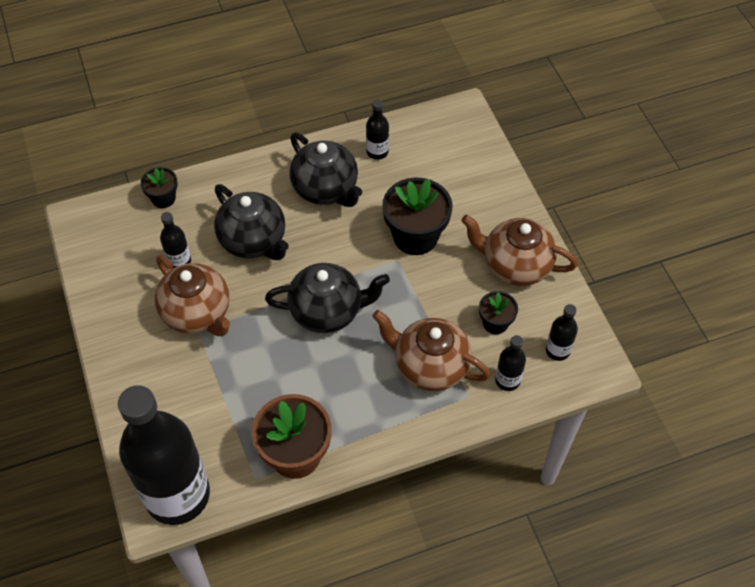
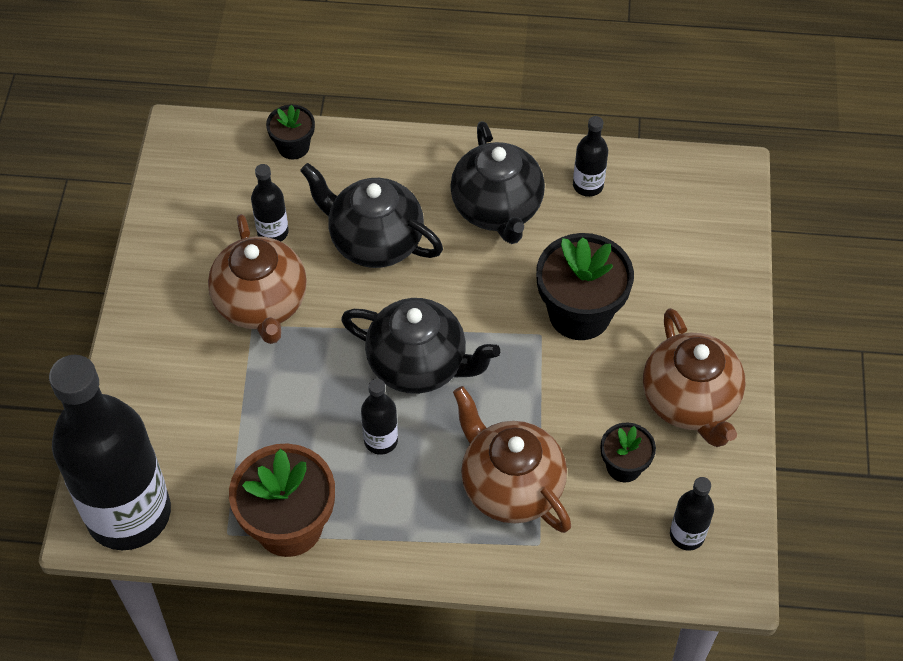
camera: 25 degrees right, 0 degrees up
(254, 241) = (374, 241): black teapot -> black teapot turned 135 degrees clockwise
(507, 380) = (600, 546): black bottle -> black bottle (381, 440)
(515, 265) = (690, 402): brown teapot -> brown teapot turned 150 degrees counterclockwise

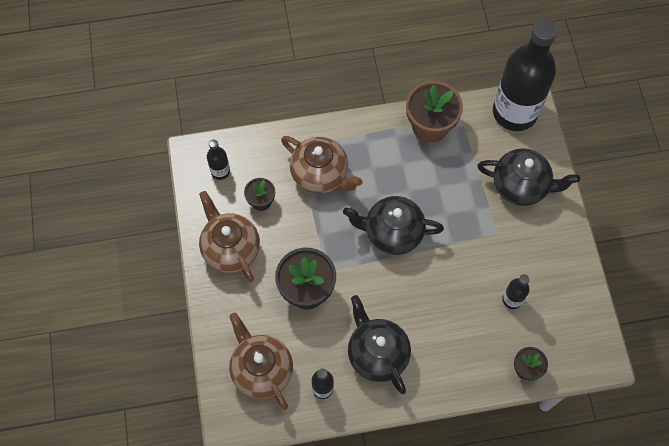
camera: 165 degrees right, 10 degrees up
(262, 305) = (497, 248): brown teapot -> brown teapot (261, 370)
(374, 241) = (447, 309): black teapot -> black teapot (521, 186)
(381, 440) = (398, 183): black bottle -> none

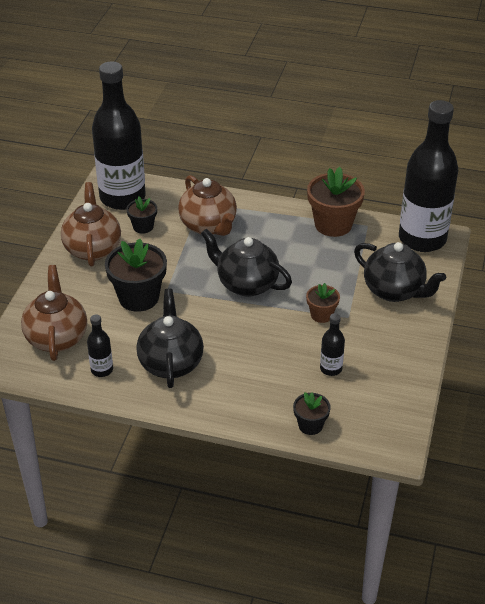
camera: 25 degrees right, 25 degrees down
(220, 171) = (122, 197): black bottle -> black bottle, size x2.44
(474, 241) = (321, 315): none -> brown flower pot

